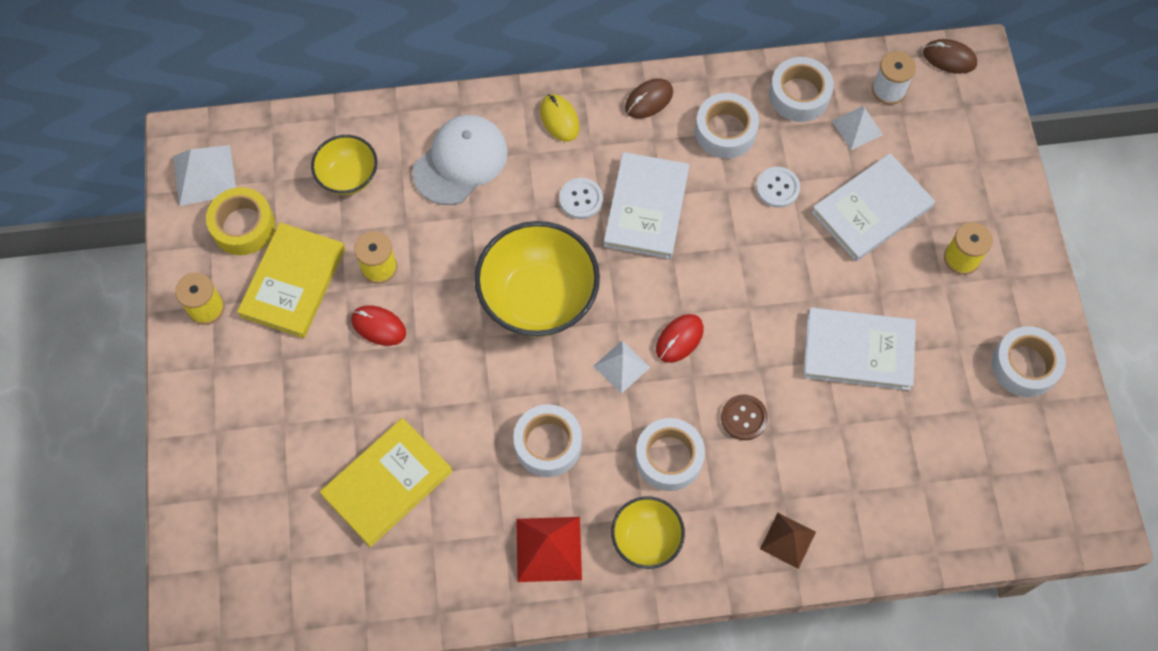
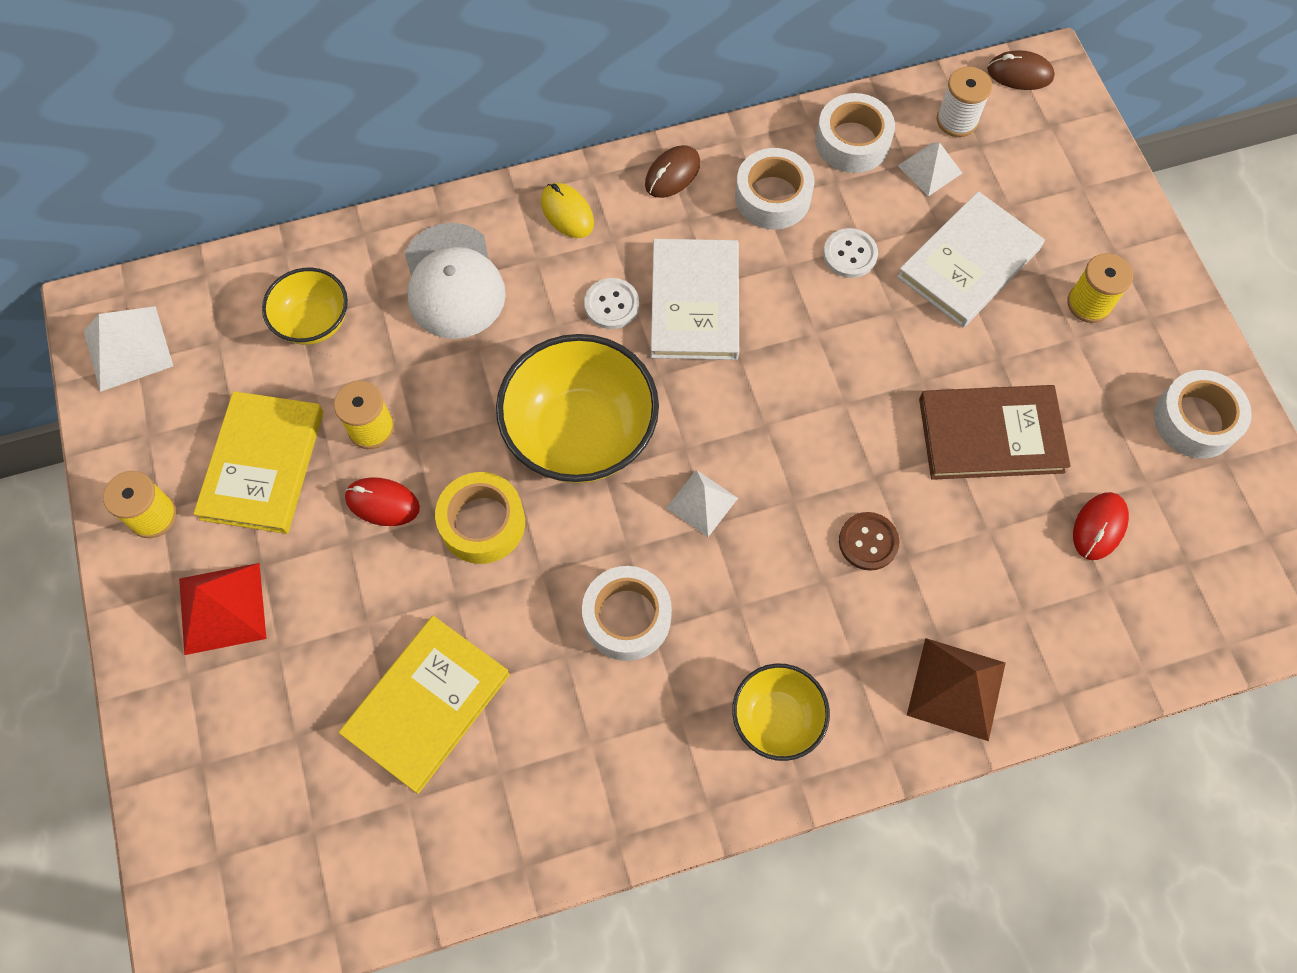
camera: 10 degrees left, 0 degrees up
(243, 226) = (187, 404): yellow tape -> yellow tape (482, 523)
(460, 161) = (453, 282): white cap -> white cap turned 135 degrees clockwise
(549, 549) = (653, 754): red pyramid -> red pyramid (222, 608)
(669, 458) = (784, 609): white tape -> none
(679, 339) = (767, 457): red mouse -> red mouse (1099, 527)
(787, 540) = (956, 689): brown pyramid -> brown pyramid, size x1.51
(858, 350) = (990, 435): white book -> brown book

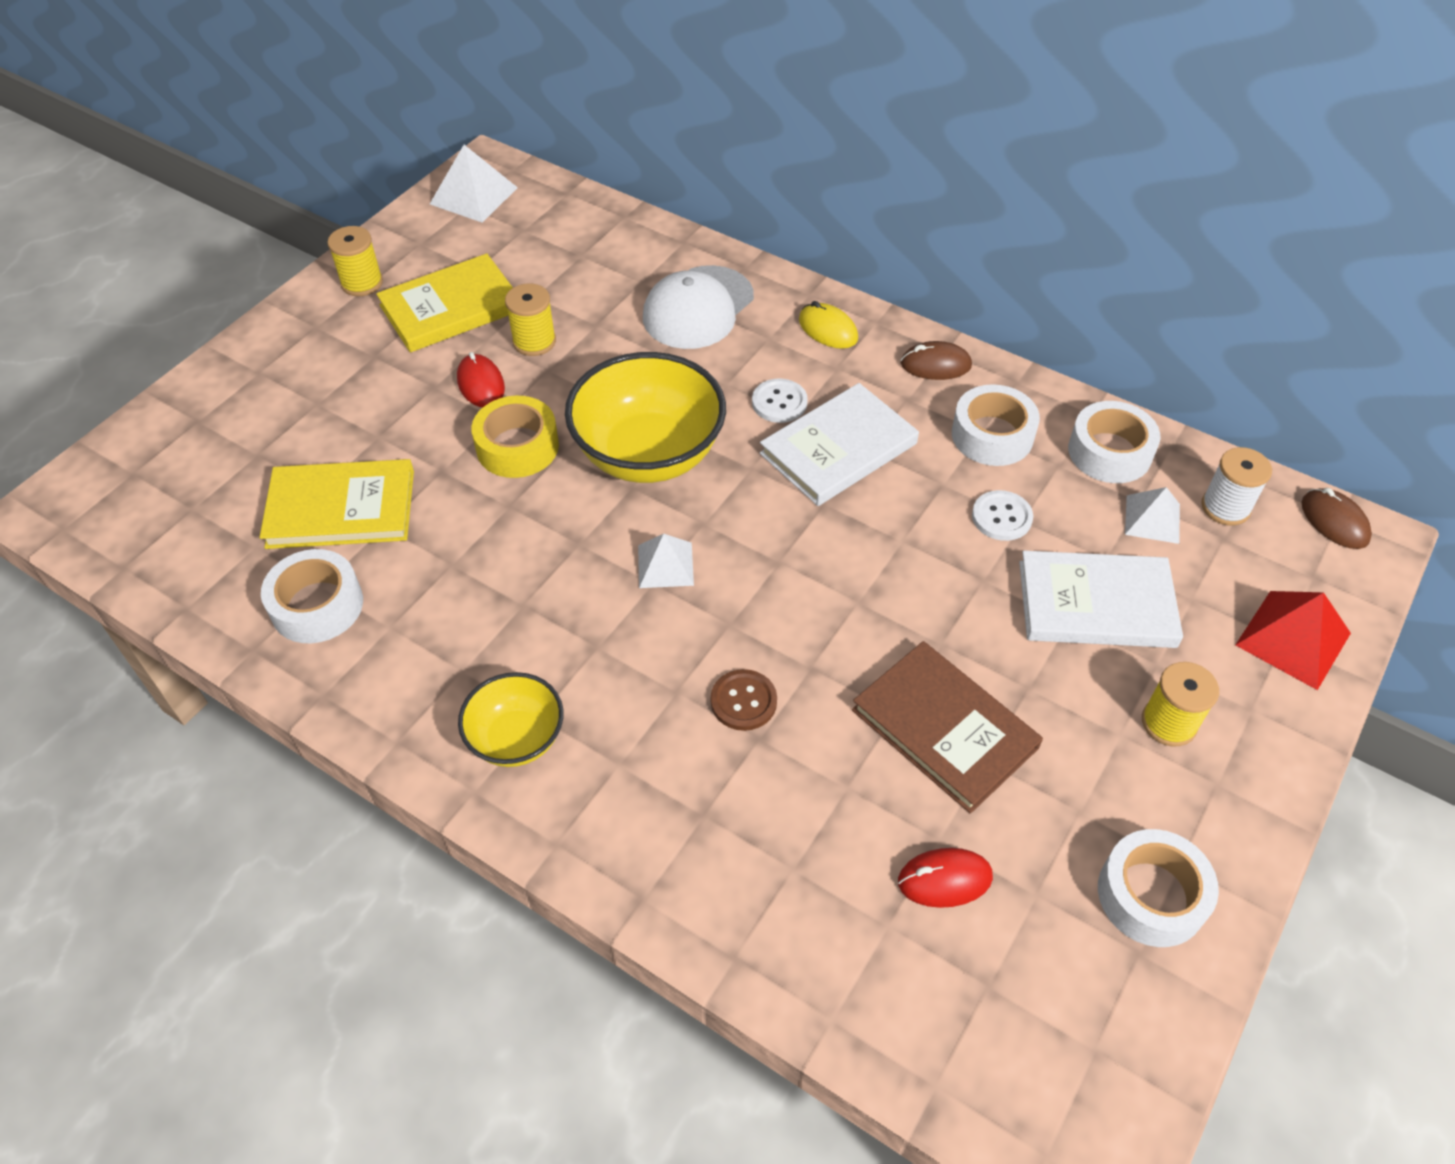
camera: 50 degrees right, 15 degrees down
(222, 608) = (323, 357): red pyramid -> red pyramid (1293, 639)
(314, 322) = (587, 263): yellow bowl -> none
(567, 213) = (828, 329): yellow mouse -> yellow mouse turned 60 degrees counterclockwise
(627, 617) = (518, 581): white tape -> white tape (317, 605)
(956, 689) = (664, 860): brown pyramid -> none

